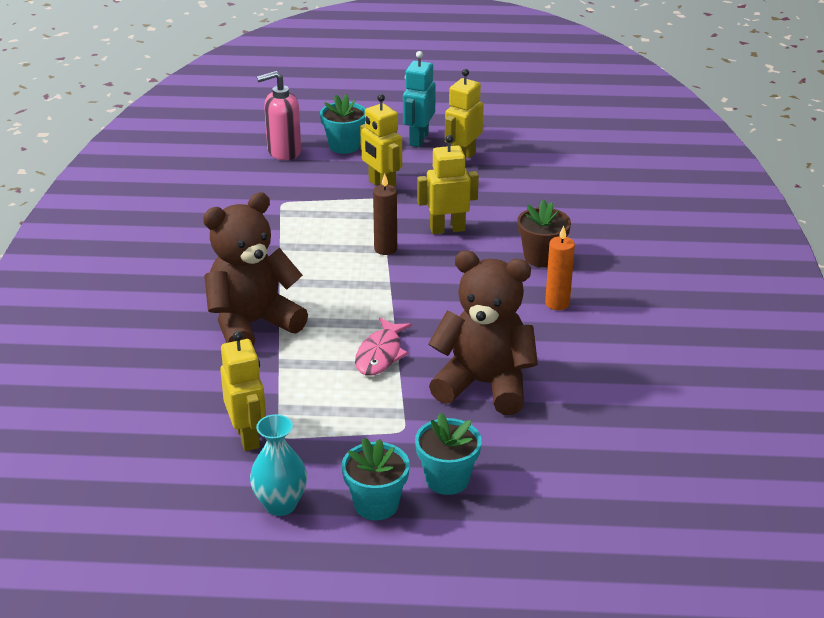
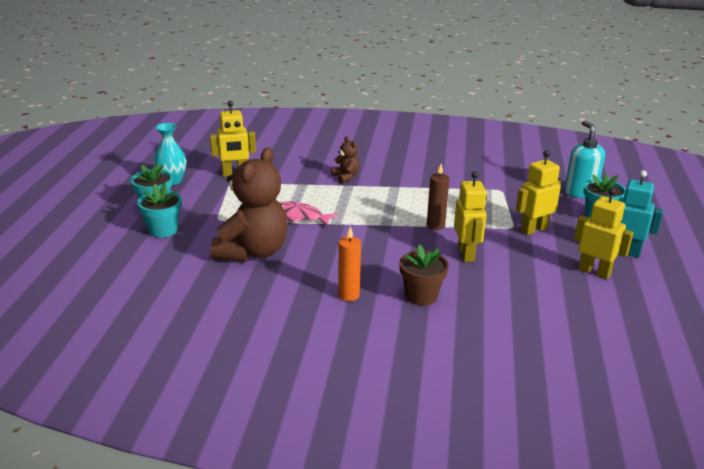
camera: 95 degrees right, 5 degrees down
(252, 324) = (346, 177): brown teddy bear -> brown teddy bear, size x0.45
(283, 152) = (580, 192): pink soap dispenser -> turquoise soap dispenser

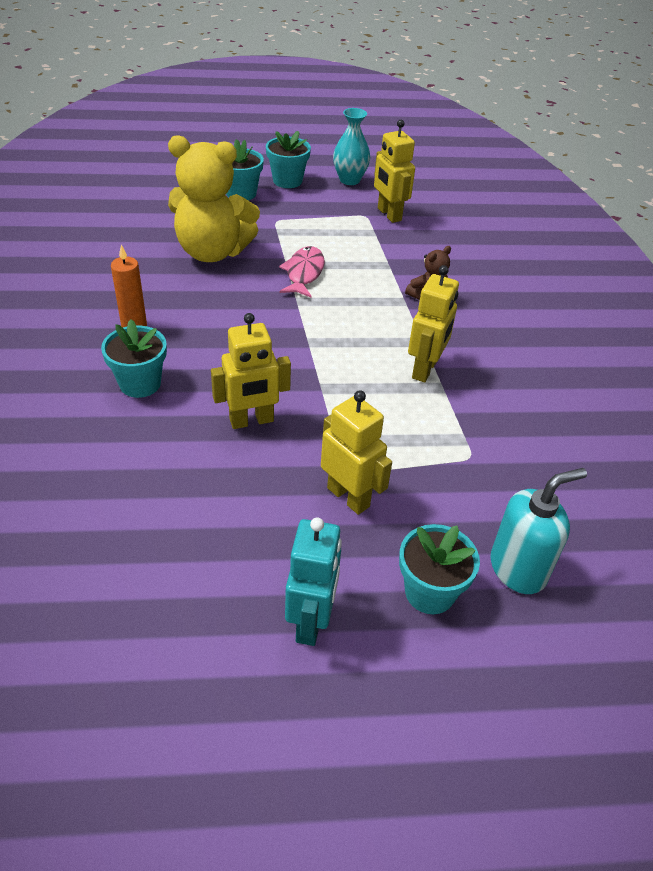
camera: 75 degrees right, 15 degrees up
(253, 252) = (212, 252): brown teddy bear -> yellow teddy bear
(421, 296) = (140, 383): brown flower pot -> turquoise flower pot
(435, 225) = (322, 387): brown candle -> none
(594, 272) = (234, 571): yellow robot -> yellow robot (425, 369)

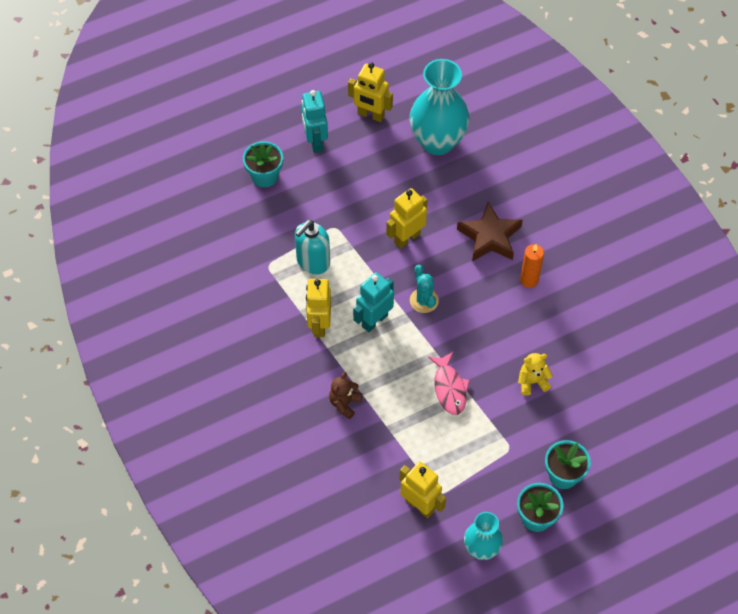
camera: 160 degrees right, 15 degrees up
(102, 536) = (437, 142): none -> turquoise vase
(140, 383) = (489, 237): turquoise flower pot -> brown star
(212, 252) = (532, 381): yellow teddy bear -> yellow teddy bear, size x0.45
(277, 350) = (424, 300): none -> turquoise cactus
(348, 497) = (327, 211): yellow robot -> yellow robot (371, 115)
(352, 351) = (374, 320): none -> turquoise robot
(518, 569) = (223, 205): turquoise soap dispenser -> turquoise soap dispenser (313, 261)

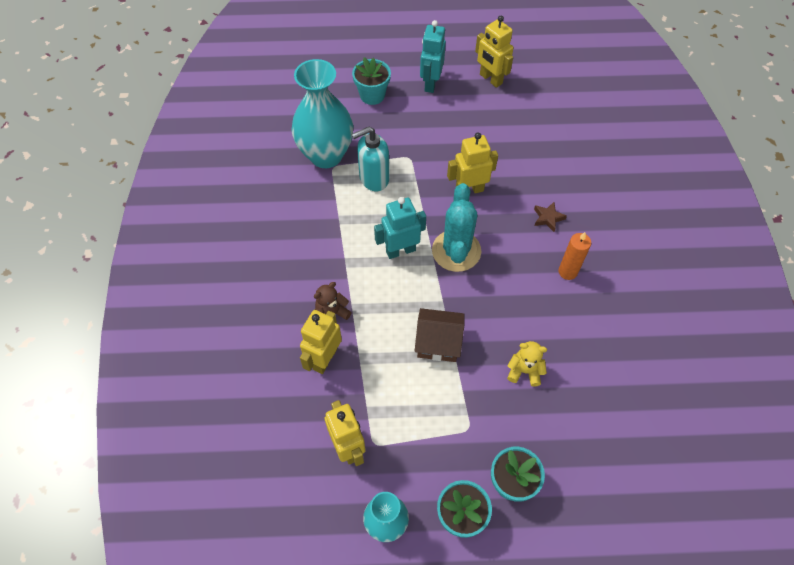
camera: 25 degrees right, 0 degrees up
(319, 325) = (348, 234): yellow robot -> yellow robot (324, 359)
(424, 300) = (456, 251): turquoise cactus -> turquoise cactus, size x1.66
(437, 142) = (539, 120): turquoise vase -> turquoise vase (326, 155)
(449, 388) = (438, 342): pink fish -> brown house
(489, 237) = (548, 218): brown star -> brown star, size x0.50

